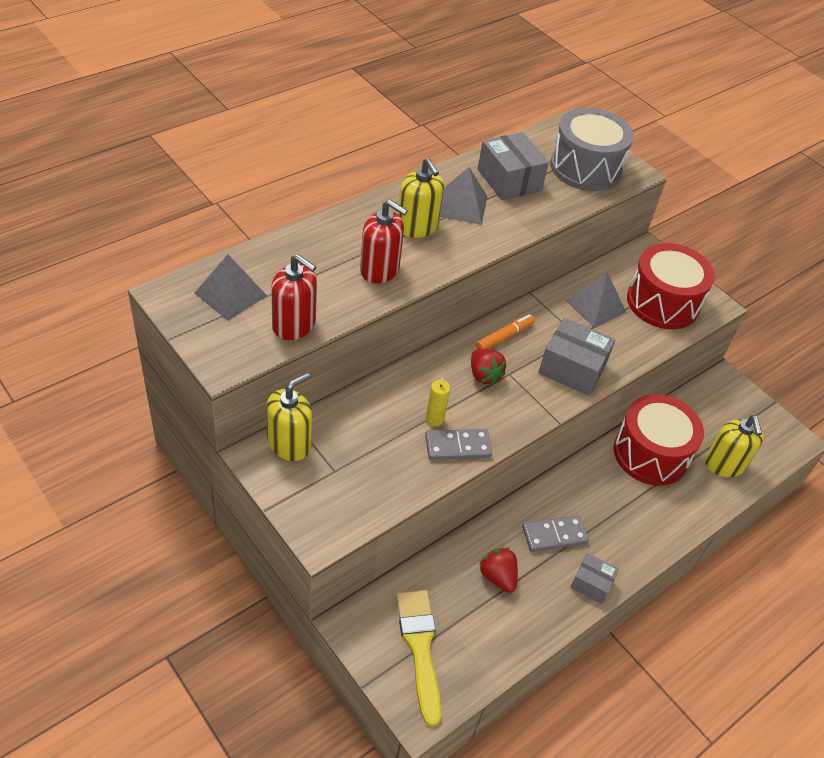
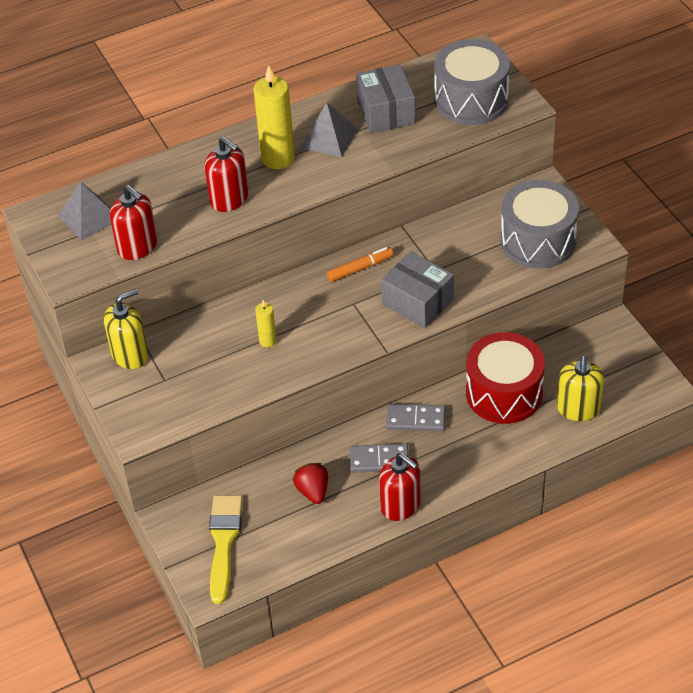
camera: 20 degrees right, 0 degrees up
(417, 227) = (278, 158): yellow soap dispenser -> yellow candle
(458, 446) = (282, 366): grey domino -> grey domino (416, 420)
(484, 375) = (328, 303): red strawberry -> none
(591, 584) = (400, 505): grey box -> red soap dispenser
(595, 306) = (464, 241): grey pyramid -> none
(662, 302) = (538, 241): red drum -> grey drum

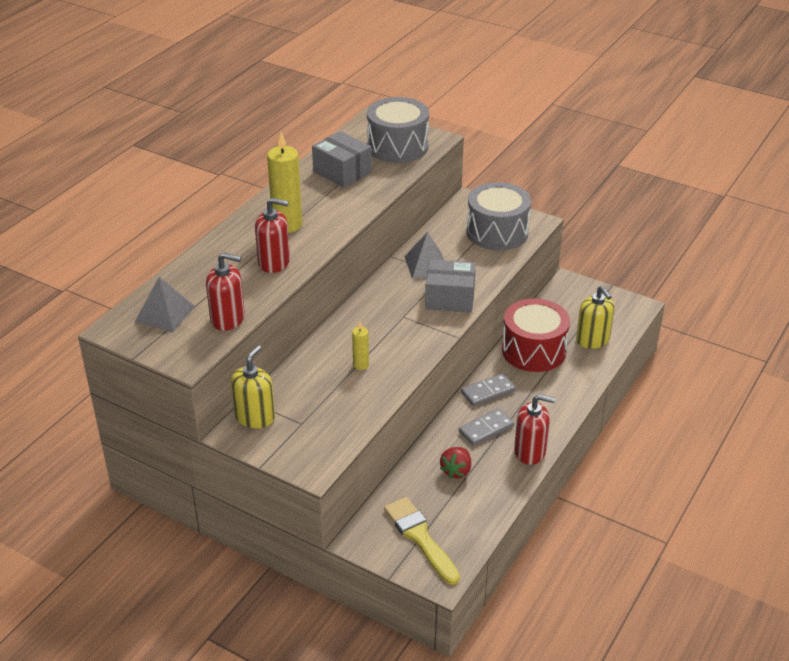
camera: 35 degrees left, 10 degrees down
(313, 491) = (456, 471): red strawberry -> red strawberry turned 105 degrees counterclockwise
(329, 138) = (315, 200): grey pyramid -> grey pyramid (426, 265)
(360, 268) = (386, 293): orange marker -> none

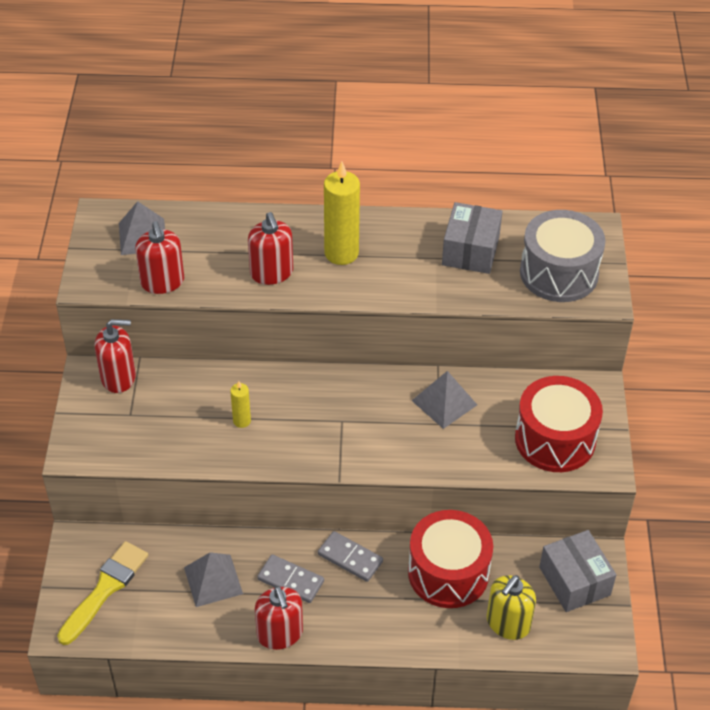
camera: 60 degrees right, 10 degrees up
(255, 417) = (118, 377): yellow soap dispenser -> red soap dispenser
(450, 298) = (400, 447): grey box -> grey box (574, 581)
(456, 471) = (213, 580): red strawberry -> grey pyramid
(497, 232) = (555, 439): grey drum -> red drum

